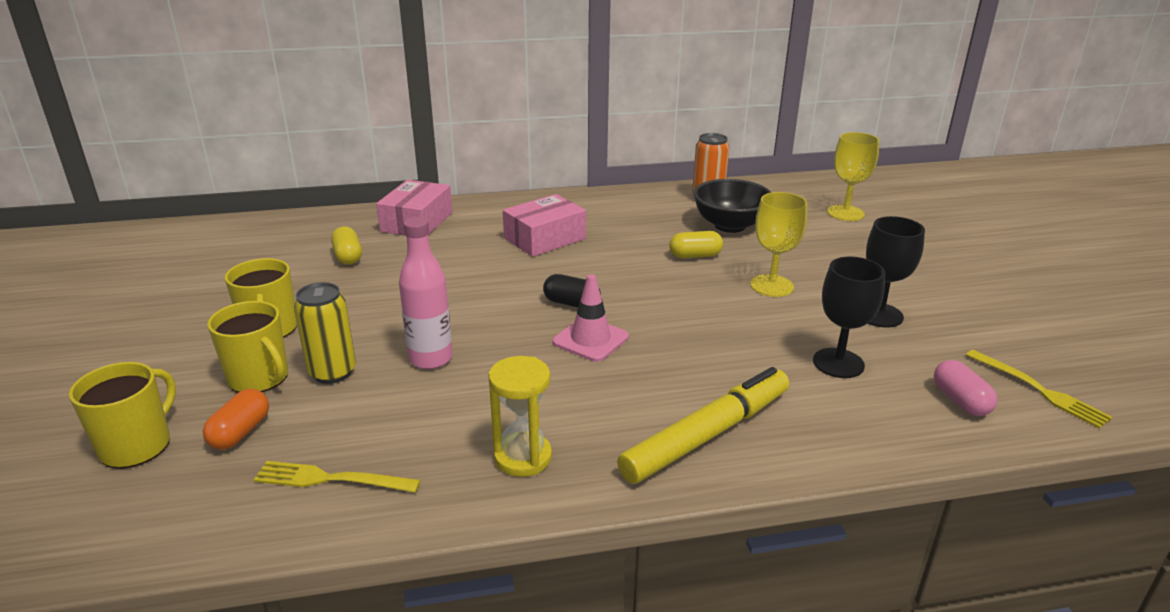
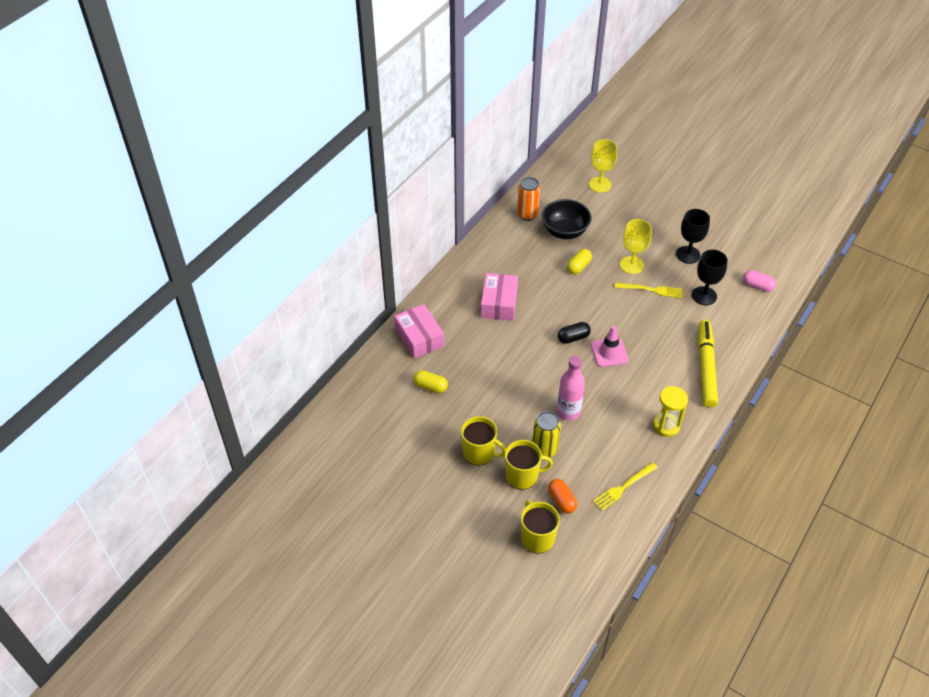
camera: 45 degrees left, 20 degrees up
(1039, 390) = (773, 261): yellow fork -> yellow fork (651, 290)

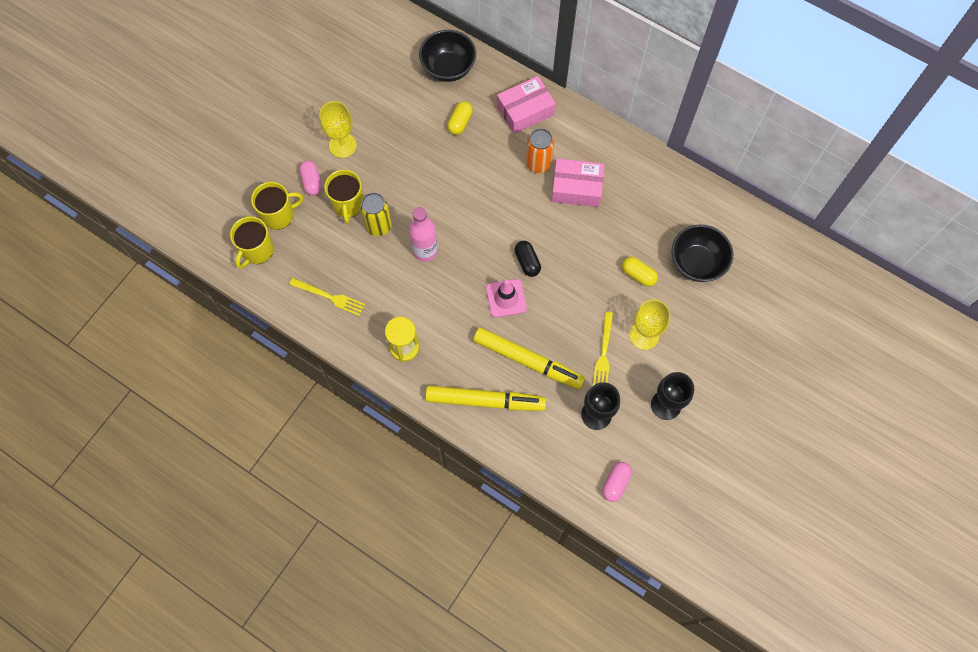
camera: 90 degrees right, 20 degrees up
(368, 396) = (448, 68): none -> black bowl
(479, 453) = (377, 167): yellow mug -> yellow mug (257, 250)
(498, 509) = (312, 182): none -> pink capsule
(527, 215) = (723, 222): orange can -> orange can (538, 164)
(562, 500) = (318, 238): orange capsule -> none
(600, 184) = (787, 310): yellow goblet -> yellow goblet (342, 145)
(623, 487) = (329, 297): yellow fork -> yellow fork turned 150 degrees clockwise
(665, 338) = (528, 361): none -> yellow marker

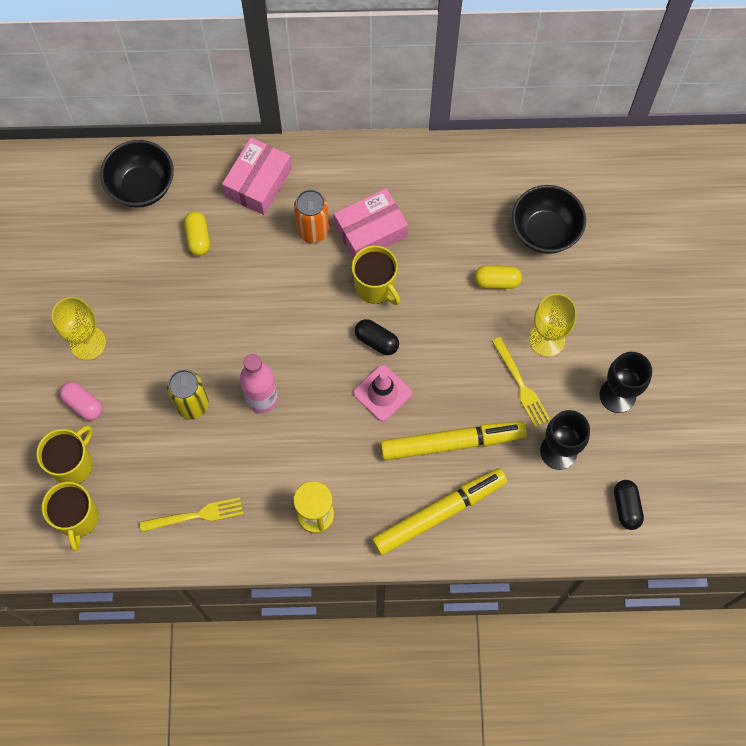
camera: 35 degrees left, 0 degrees up
(348, 205) = (142, 403): yellow mug -> yellow mug (375, 287)
(615, 483) = (626, 507): pink capsule -> black capsule

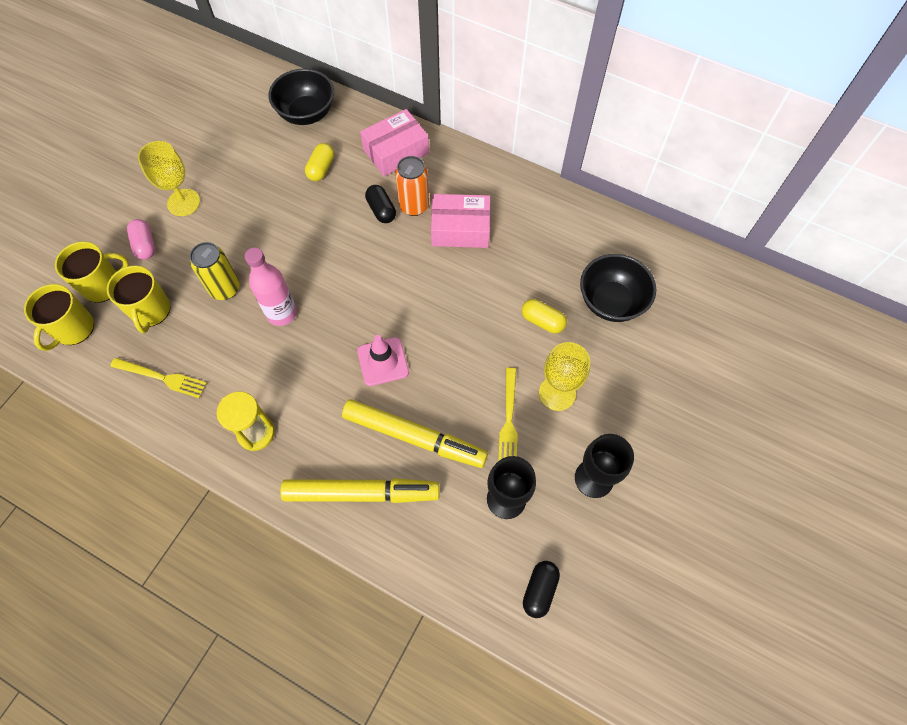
camera: 30 degrees right, 5 degrees down
(375, 287) = (435, 273): yellow mug -> yellow mug (151, 311)
(376, 341) = (407, 317): black capsule -> black capsule (381, 210)

